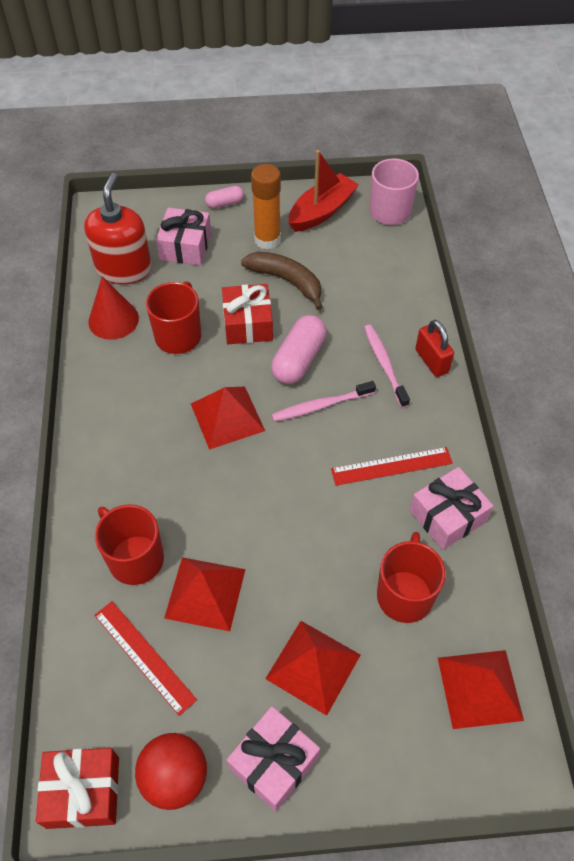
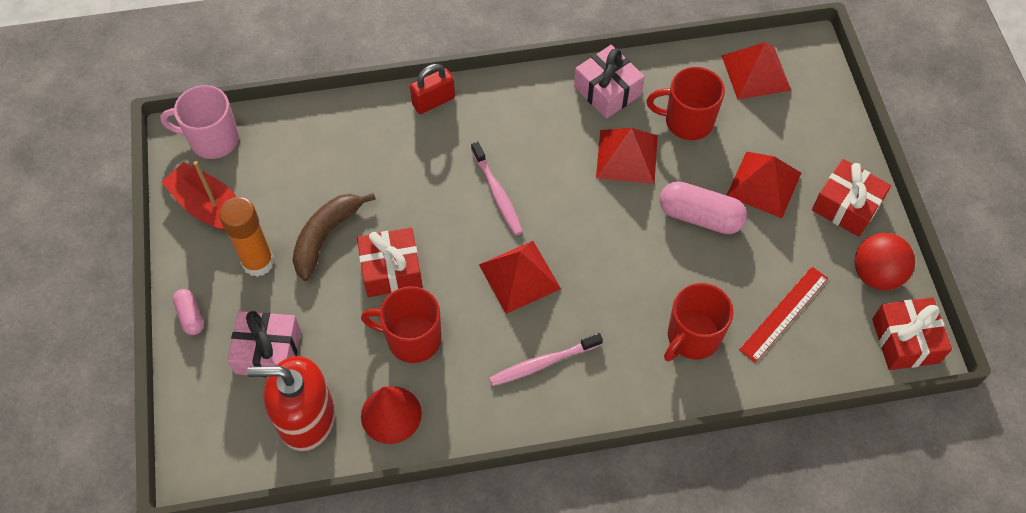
camera: 95 degrees left, 5 degrees up
(205, 593) = (715, 272): red pyramid -> red pyramid (626, 156)
(274, 762) = (846, 206): pink gift -> red gift
(299, 360) = (439, 217): pink capsule -> pink capsule (700, 217)
(384, 364) = (440, 140): pink toothbrush -> pink toothbrush (543, 363)
(391, 466) = (561, 133): red ruler -> none

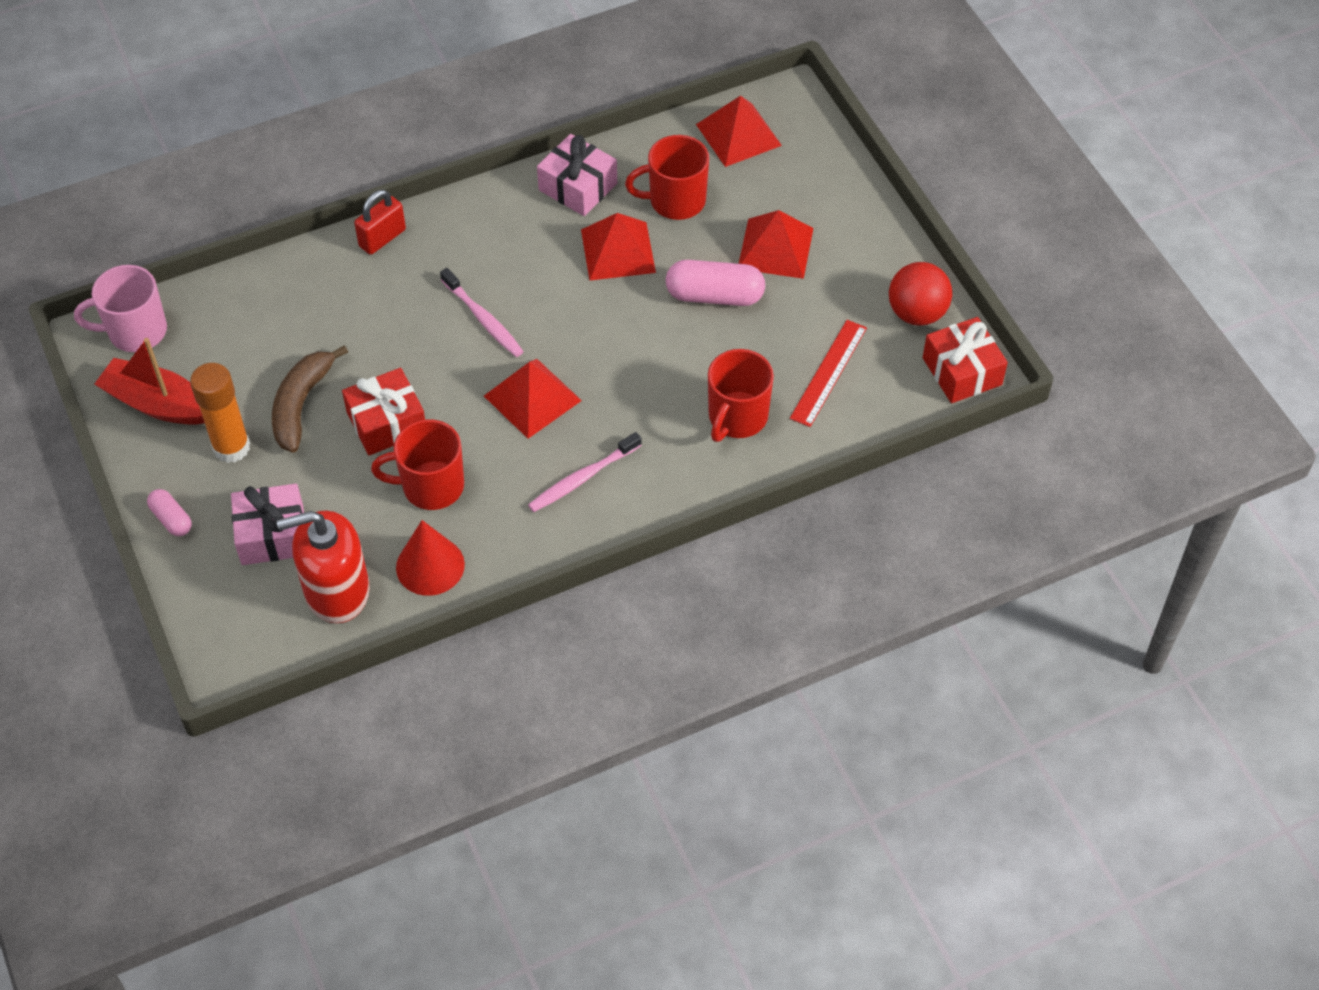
camera: 15 degrees left, 5 degrees down
(846, 206) = (869, 252): red gift -> none

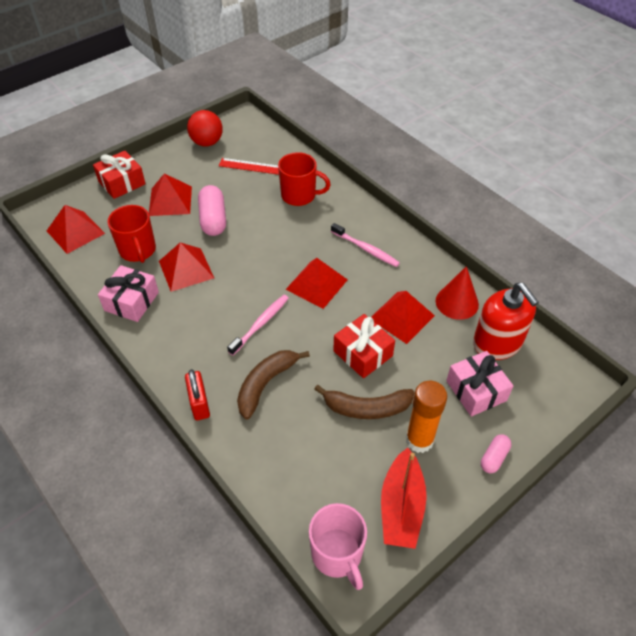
camera: 105 degrees left, 5 degrees down
(382, 238) = (199, 404): red padlock -> red padlock turned 45 degrees clockwise
(383, 308) = (266, 384): none -> brown banana
(431, 486) = (401, 317): red mug -> red pyramid
(962, 371) = (242, 123): red gift -> red gift (122, 183)

